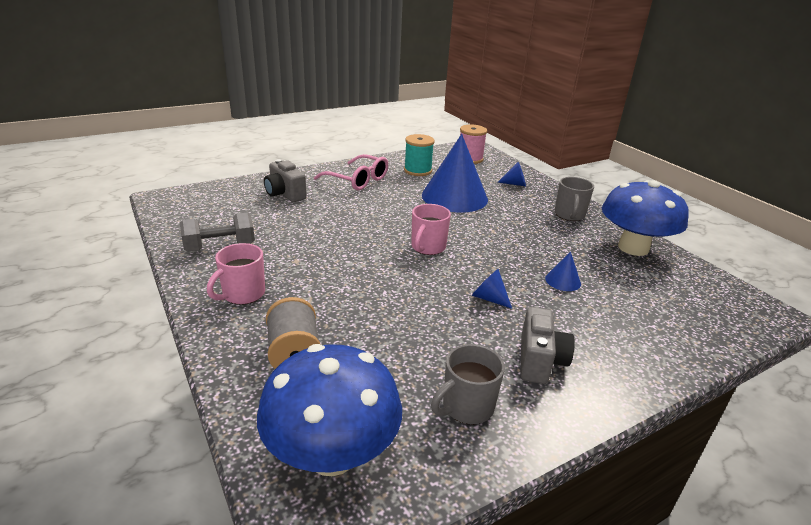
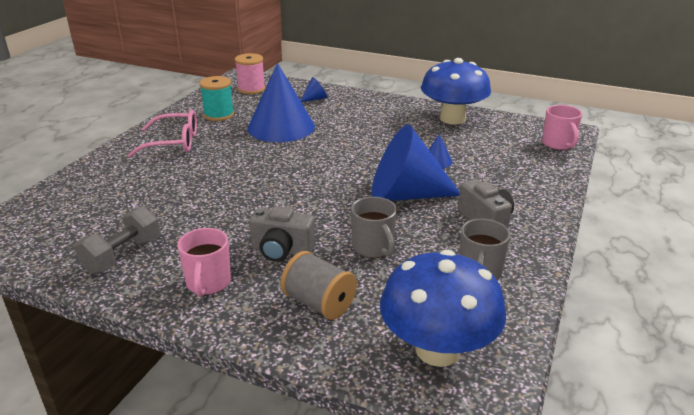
camera: 35 degrees left, 0 degrees up
(285, 194) = (118, 182): grey camera -> grey camera (281, 251)
(427, 247) = (313, 177): pink mug -> pink mug (558, 144)
(488, 298) = (405, 195): blue cone -> blue cone, size x2.42
(569, 215) = (384, 110): grey mug -> grey mug (373, 248)

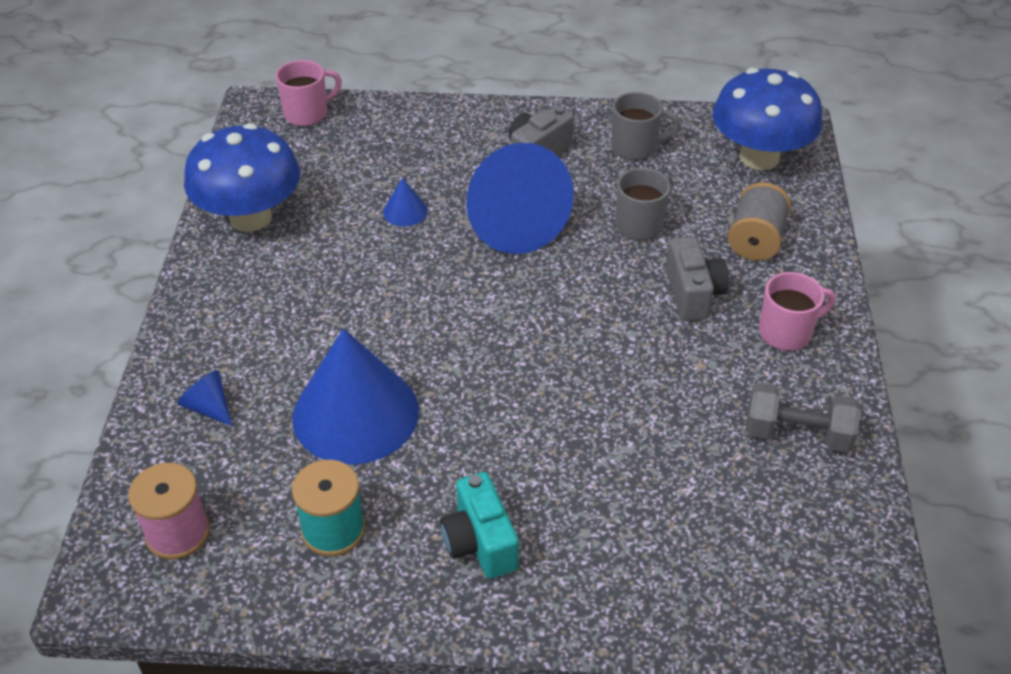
camera: 110 degrees left, 15 degrees up
(173, 143) = (479, 542): pink glasses -> turquoise camera

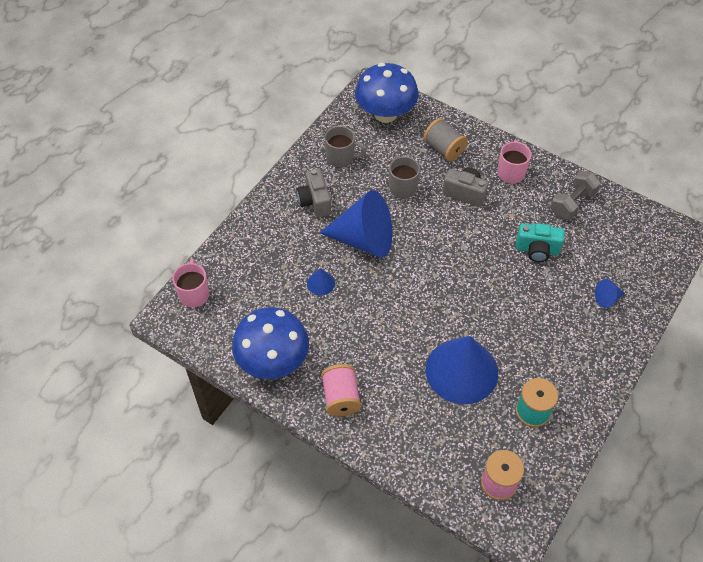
camera: 60 degrees left, 10 degrees up
(208, 407) = (417, 438): blue cone -> blue cone (607, 298)
(231, 302) = (341, 398): none -> pink spool
(479, 542) = (571, 354): turquoise camera -> turquoise camera (537, 250)
(635, 147) = (341, 158): grey mug -> grey mug turned 75 degrees clockwise

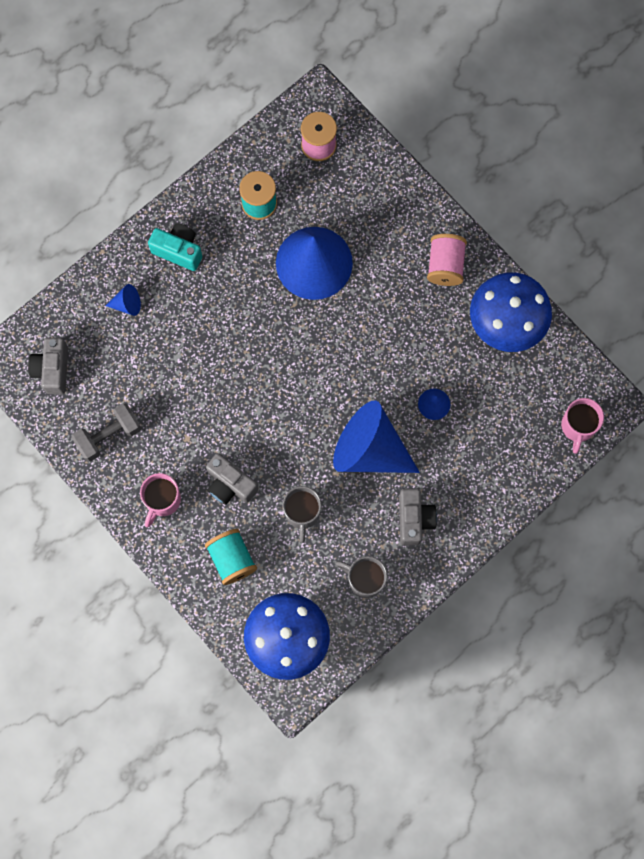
camera: 165 degrees left, 20 degrees up
(444, 149) = (232, 559): grey spool -> turquoise spool
(537, 250) = (177, 384): turquoise camera -> turquoise camera (178, 251)
(640, 237) = (52, 370): none -> grey camera

